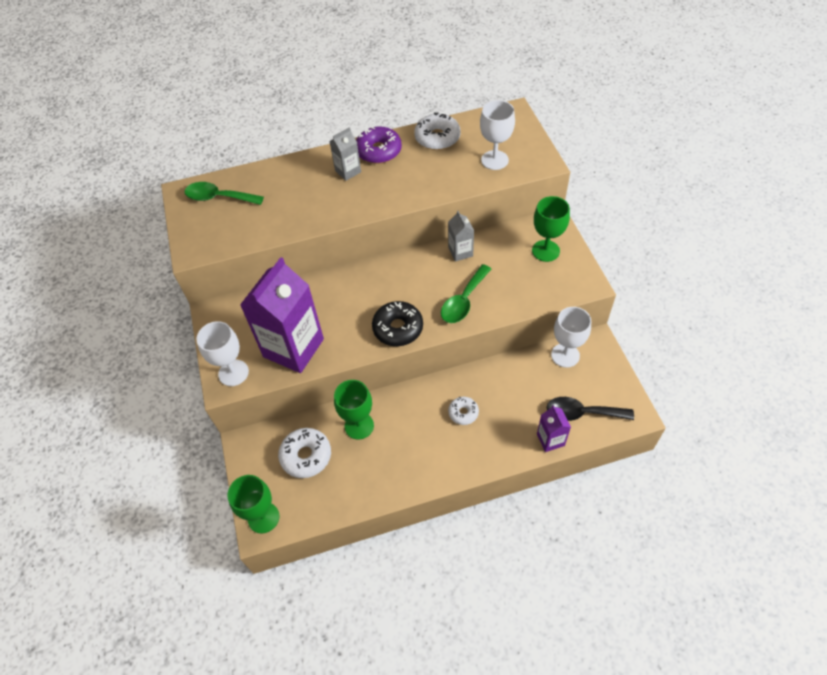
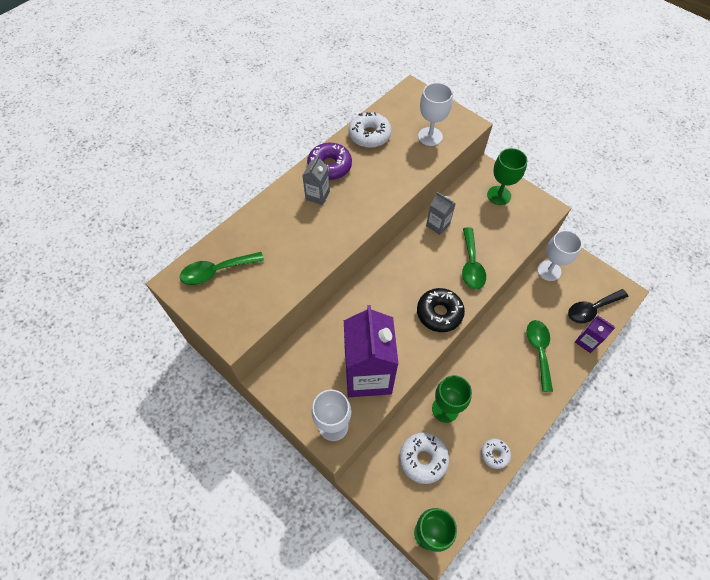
camera: 35 degrees left, 5 degrees up
(463, 413) = (513, 354): white donut -> white donut (494, 454)
(492, 423) = (538, 351): none -> green spoon

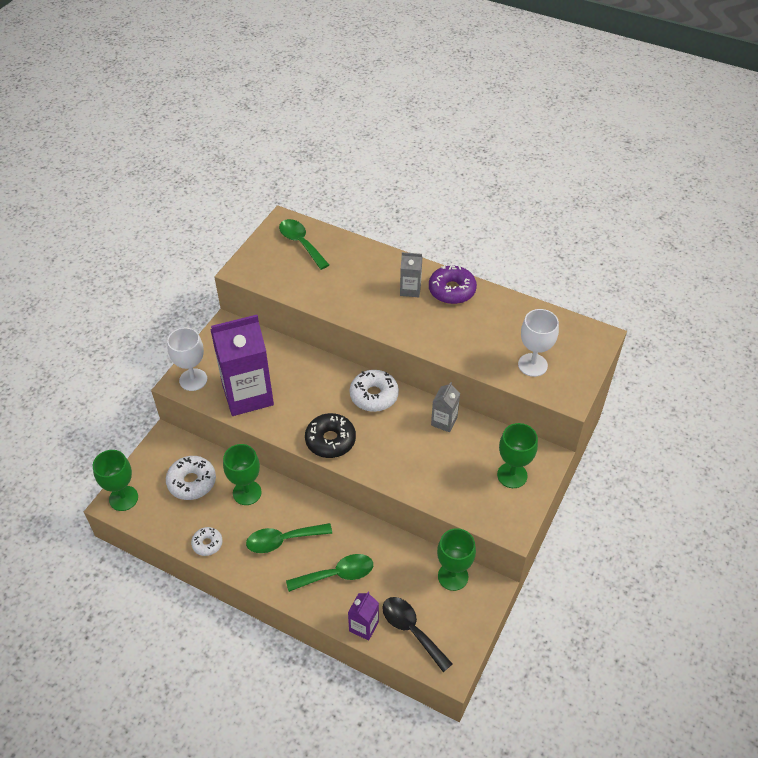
camera: 75 degrees right, 10 degrees down
(369, 135) = (509, 313): white donut -> white donut (374, 395)
(471, 265) = (400, 460): green spoon -> green spoon (282, 540)
(549, 270) = (453, 576): white goblet -> green goblet

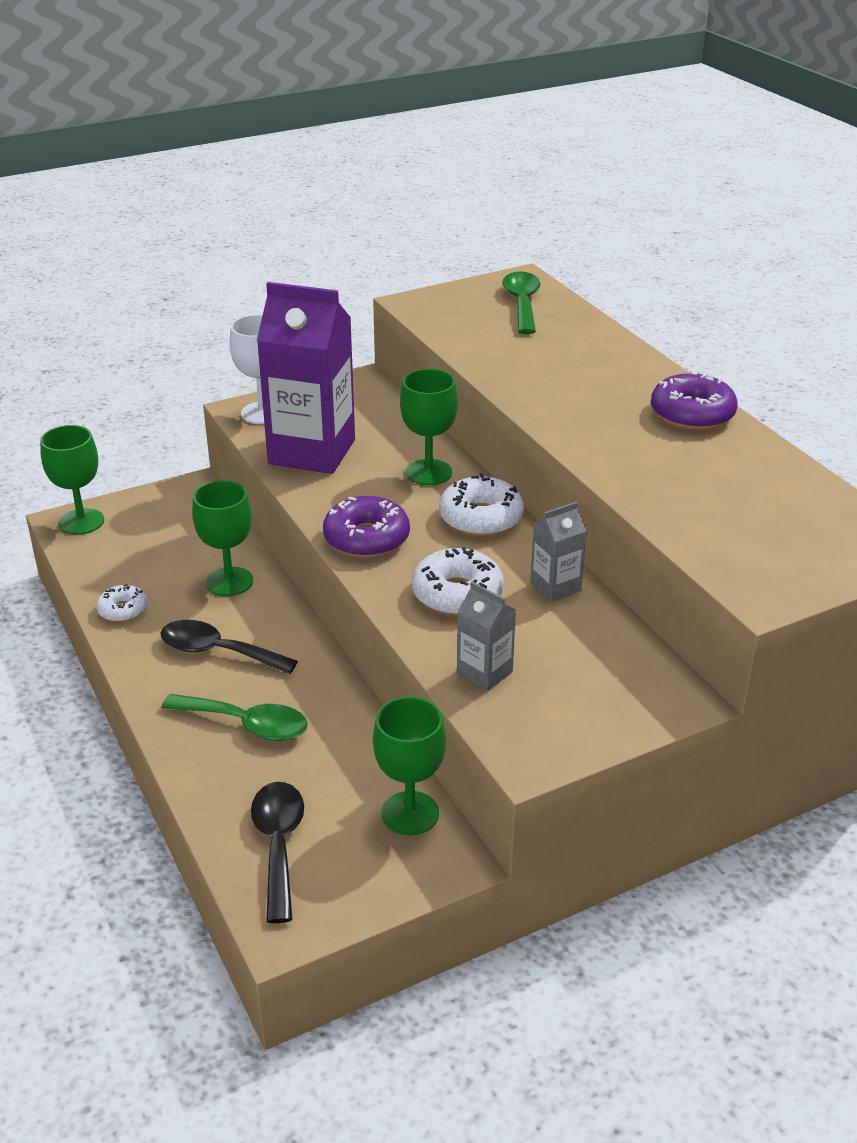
camera: 35 degrees right, 15 degrees down
(192, 482) = (176, 541): white donut -> white donut (457, 594)
(282, 540) = (218, 651): green spoon -> black spoon
(330, 440) = (366, 538): black donut -> purple donut
(364, 626) = (217, 803): purple carton -> none
(410, 289) = (627, 393): grey carton -> grey carton (484, 672)
(512, 475) = (599, 693): green goblet -> green goblet (428, 472)
(532, 365) = (737, 536): white goblet -> none

